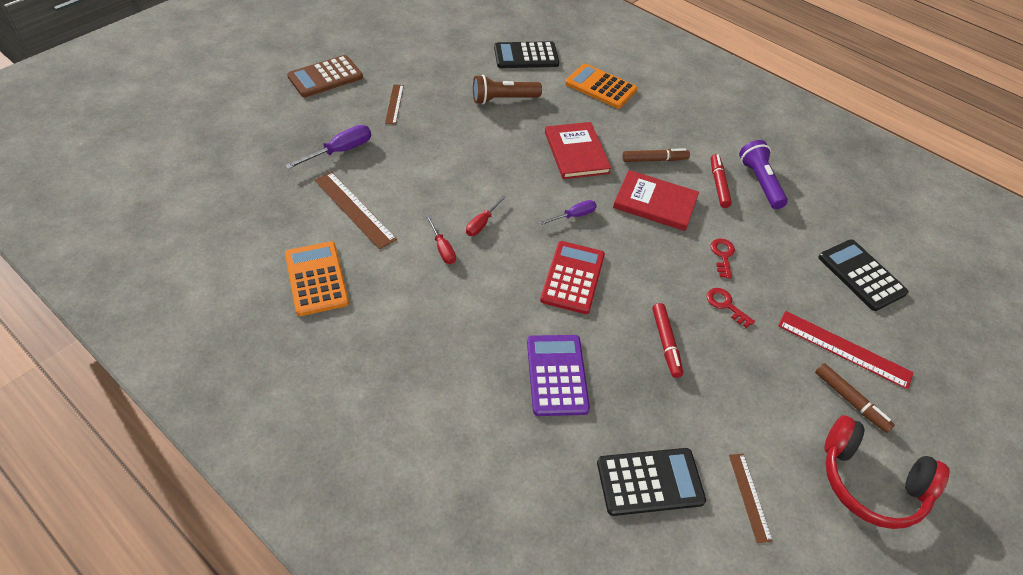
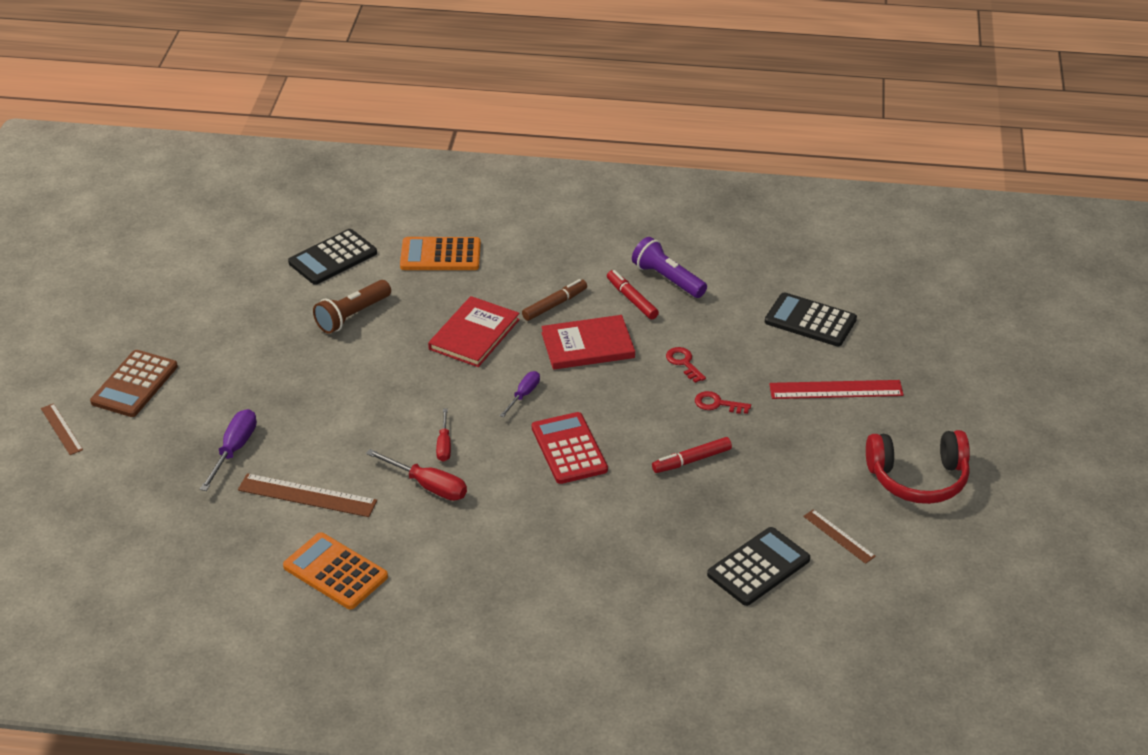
camera: 30 degrees left, 10 degrees down
(394, 104) = (241, 376): brown ruler -> brown ruler (61, 429)
(442, 249) = (428, 486): red screwdriver -> red screwdriver, size x1.55
(557, 375) = (622, 532): purple calculator -> none
(576, 152) = (474, 334): red book -> red book turned 75 degrees clockwise
(666, 343) = (691, 460): red marker -> red marker turned 105 degrees clockwise
(850, 401) = (866, 427): brown marker -> none

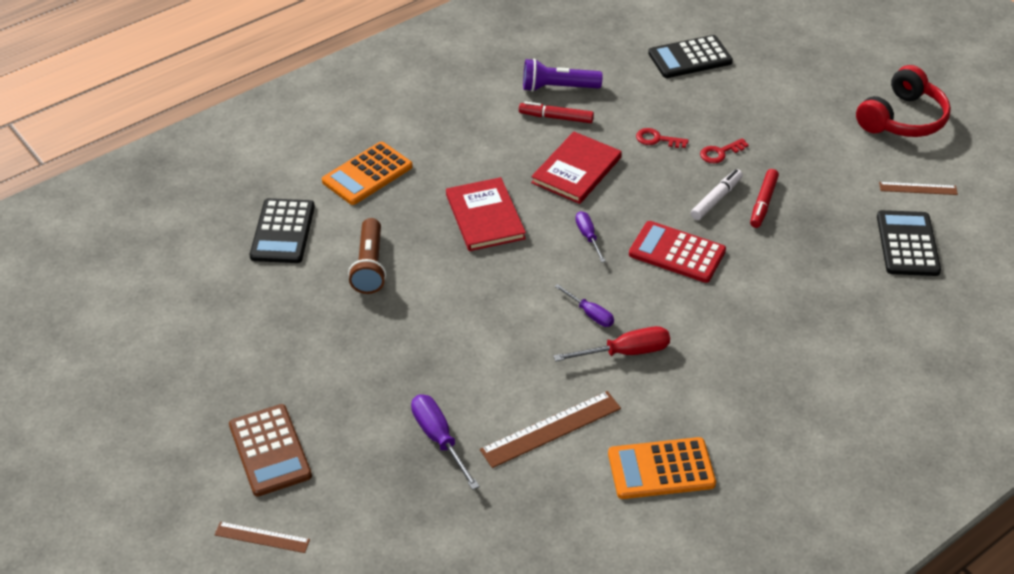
camera: 45 degrees left, 5 degrees up
(444, 445) = (590, 314): red screwdriver -> purple screwdriver
(554, 305) = (509, 156): brown marker -> none
(659, 433) = (716, 199): none -> white marker
(836, 389) = (773, 93): red ruler -> none

